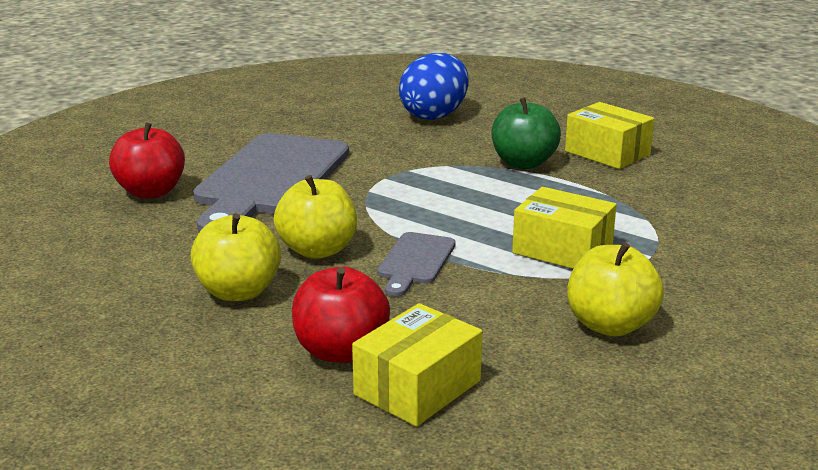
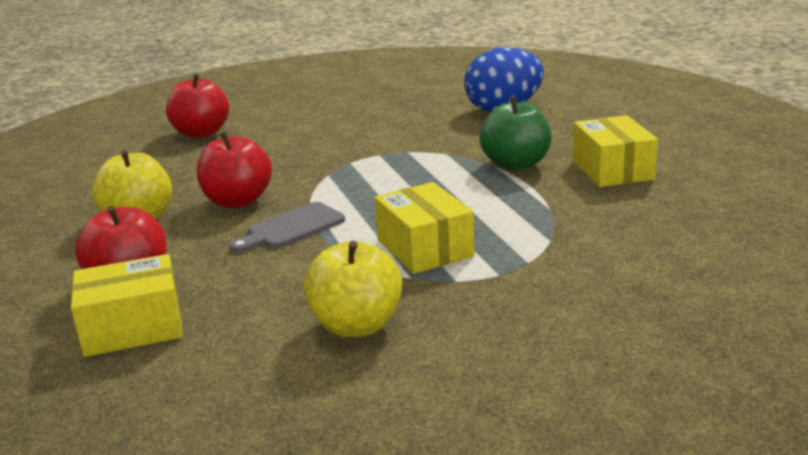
camera: 35 degrees right, 0 degrees up
(270, 179) = (293, 139): grey cutting board -> none
(317, 250) = (238, 201): yellow apple -> red apple

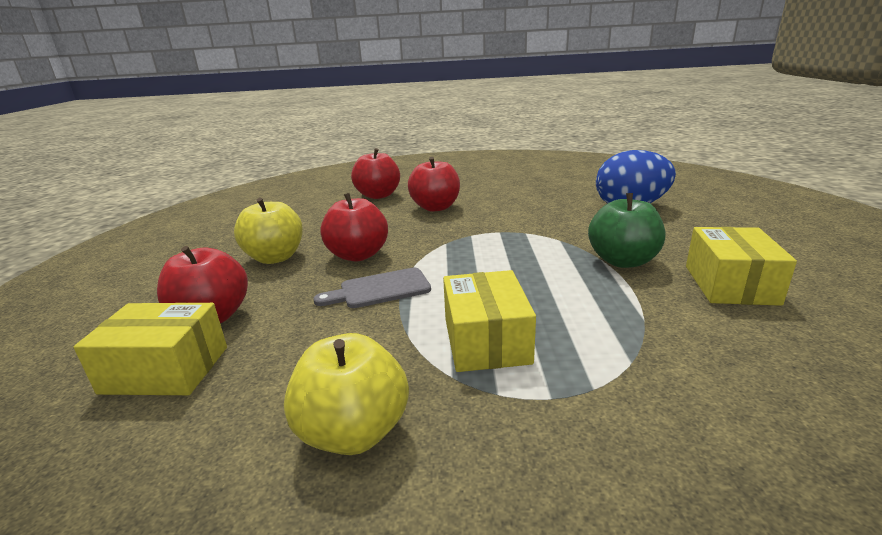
camera: 20 degrees right, 0 degrees up
(287, 138) = (435, 207): none -> red apple

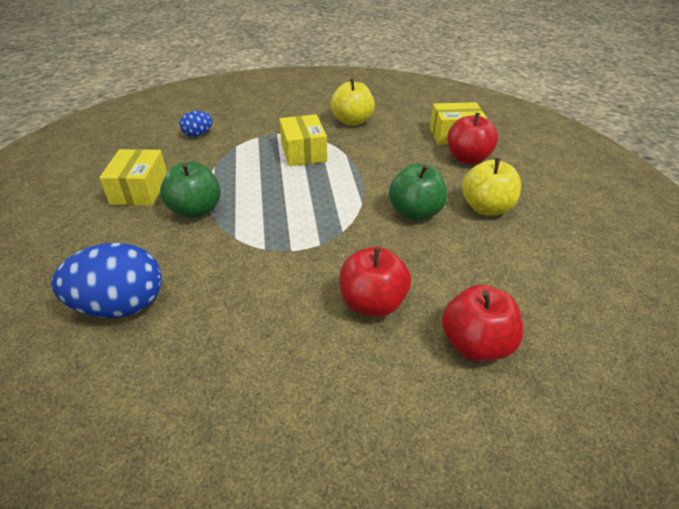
camera: 170 degrees right, 15 degrees up
(358, 255) = (415, 212): red apple -> green apple
(380, 289) = (376, 180): grey cutting board -> none
(751, 402) = (198, 134): none -> blue egg

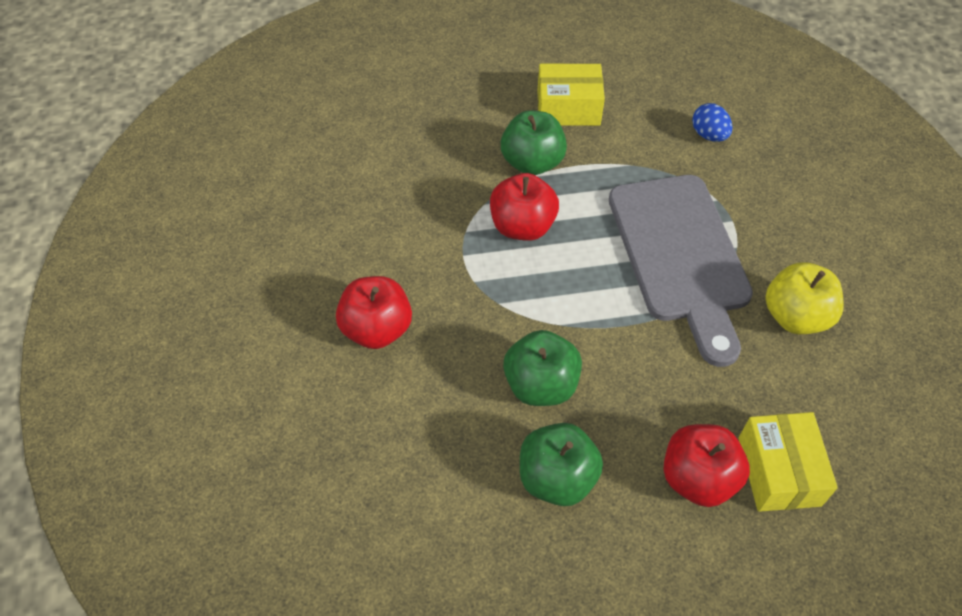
camera: 90 degrees right, 15 degrees up
(121, 306) = (385, 137): blue egg -> none
(303, 152) = (681, 255): yellow box -> grey cutting board
(476, 345) = (313, 418): red apple -> red apple (522, 226)
(486, 208) = (557, 478): yellow apple -> green apple

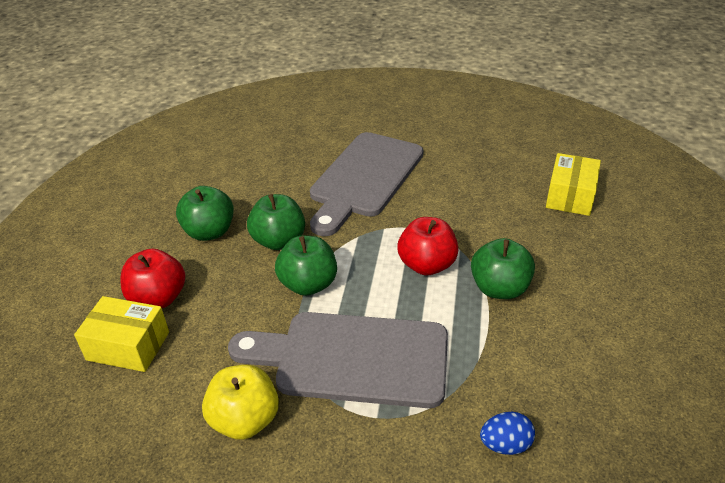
camera: 110 degrees right, 15 degrees down
(377, 329) = (365, 178): red apple -> grey cutting board
(568, 108) = (570, 333): yellow box -> yellow box (570, 196)
(601, 326) = (308, 284): none -> green apple

